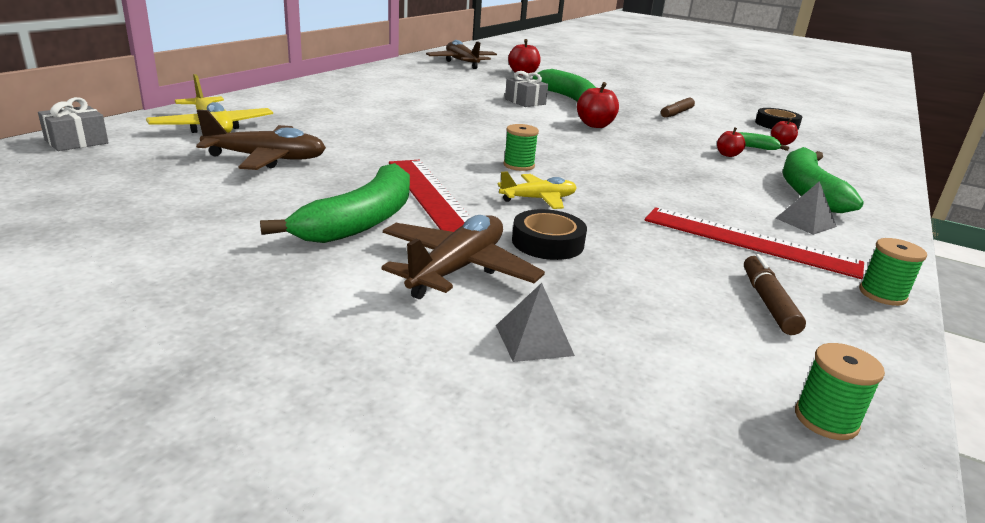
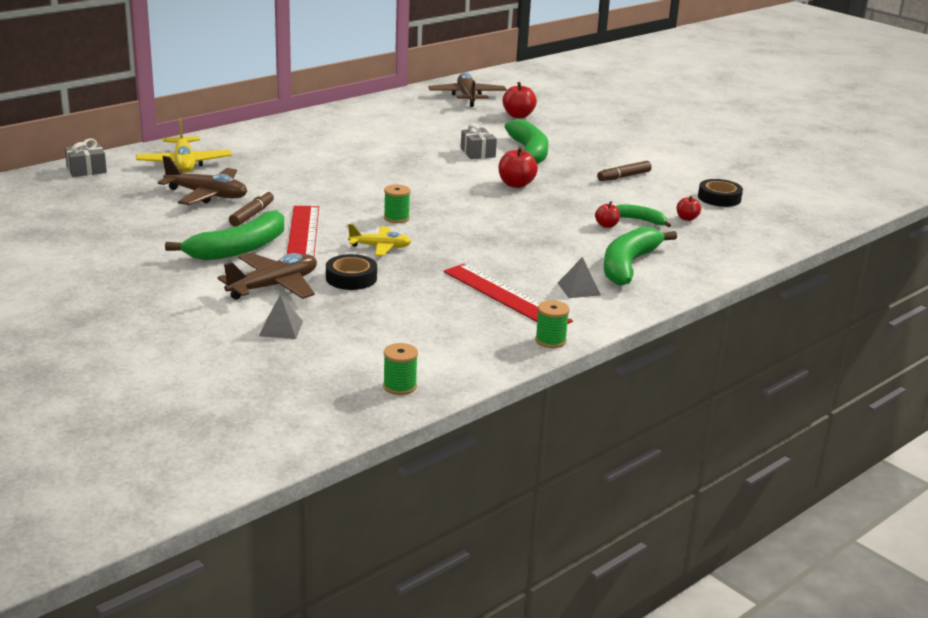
camera: 20 degrees right, 0 degrees up
(768, 302) = (456, 332): brown marker -> brown marker (252, 215)

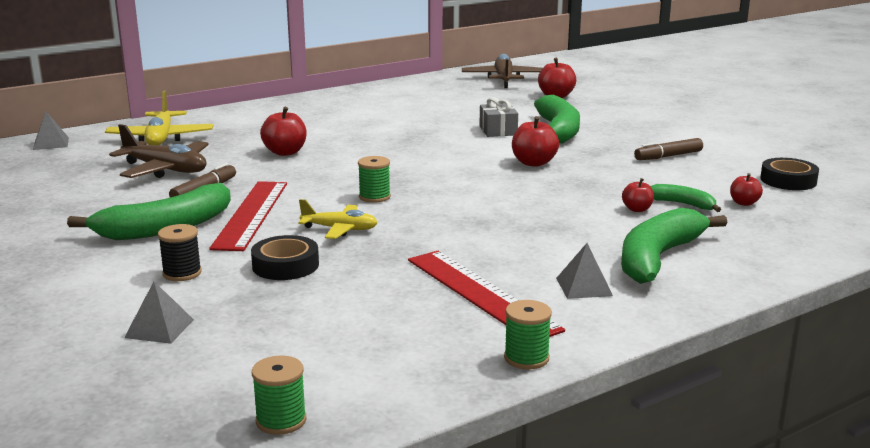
camera: 10 degrees right, 5 degrees down
(86, 170) = (51, 143): grey gift -> grey pyramid
(274, 286) = (182, 273): brown plane -> black spool
(302, 176) = (285, 152): none -> red apple

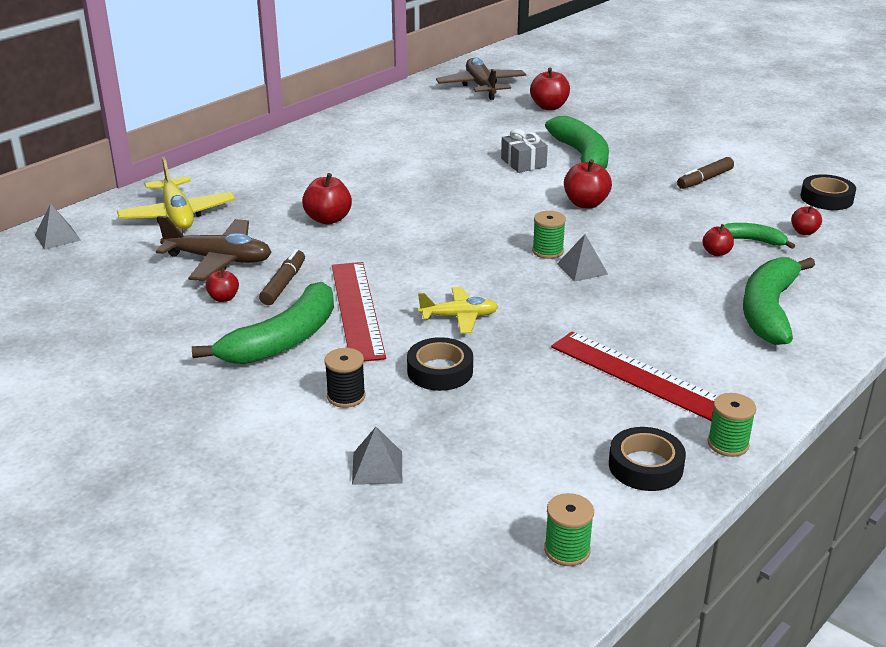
camera: 15 degrees left, 10 degrees up
(144, 194) = (223, 298): none -> red apple
(374, 197) = (463, 269): green spool -> green spool (547, 251)
(423, 364) = (645, 466): none -> black tape
(584, 287) = (726, 354): grey pyramid -> grey pyramid (582, 269)

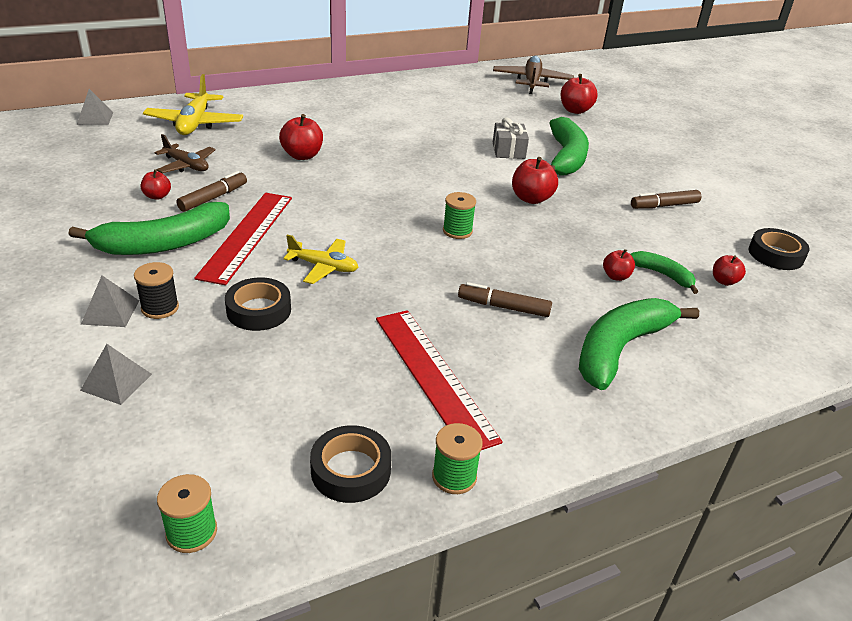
camera: 20 degrees right, 5 degrees up
(219, 260) = (186, 165): brown plane -> brown plane, size x0.64
(582, 269) = (473, 255): grey pyramid -> grey pyramid (110, 312)
(648, 305) = (503, 307): none -> brown marker

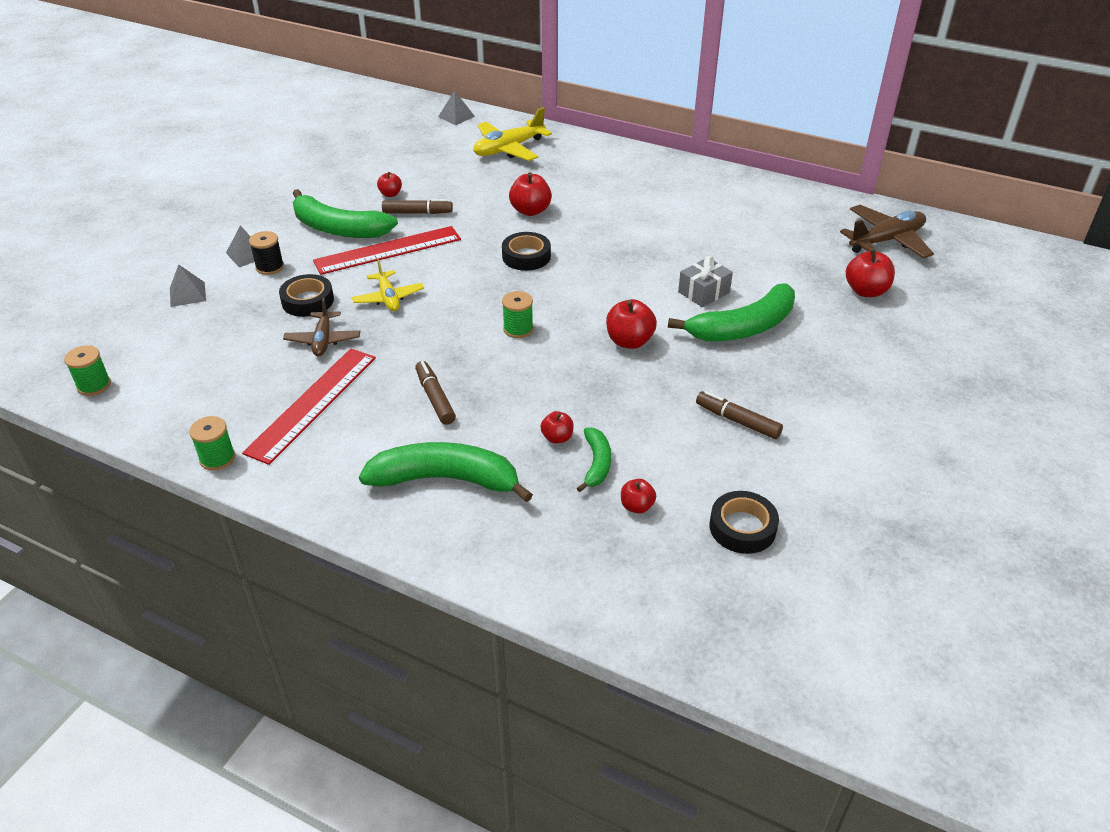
camera: 55 degrees right, 5 degrees up
(186, 165) = (445, 180): brown plane -> brown plane (323, 340)
(351, 470) = (187, 414): black tape -> black tape (526, 256)

